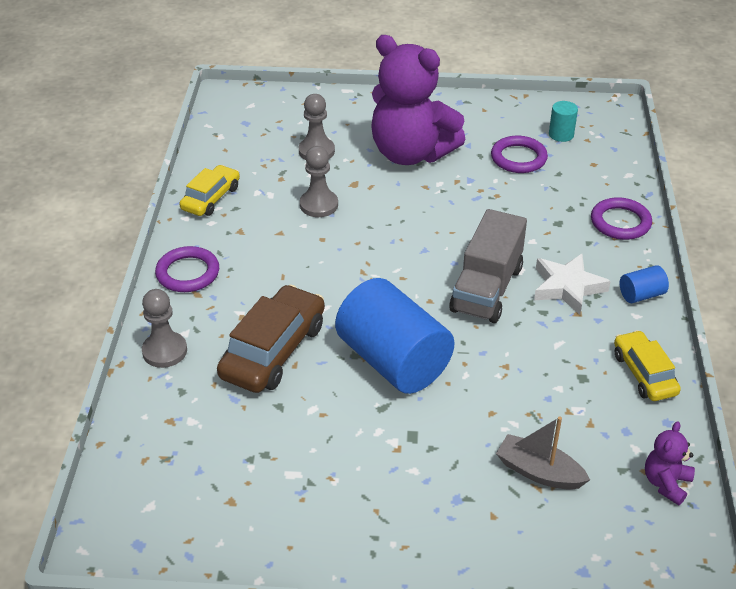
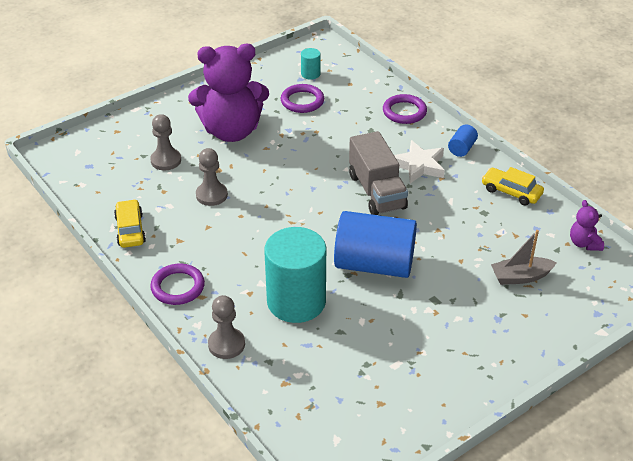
camera: 40 degrees left, 0 degrees up
(273, 351) = (296, 301): brown car -> turquoise cylinder

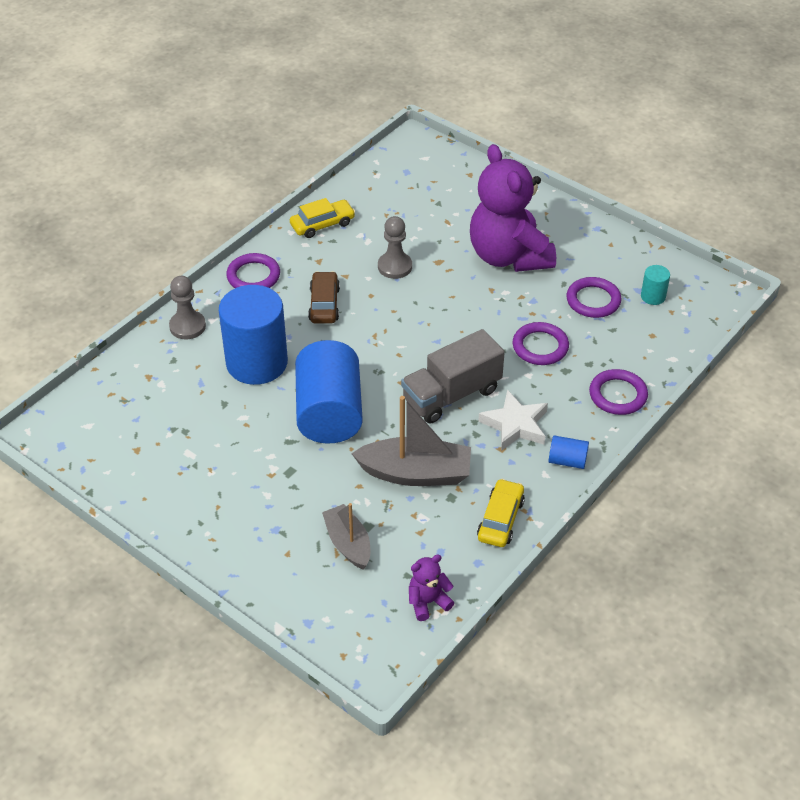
camera: 75 degrees right, 5 degrees up
(166, 160) = (437, 220): grey pawn -> none
(239, 246) = (324, 304): none -> brown car
(296, 301) = (257, 363): turquoise cylinder -> blue cylinder
(341, 136) = (540, 347): none -> purple ring
(455, 226) = (415, 473): none -> grey boat

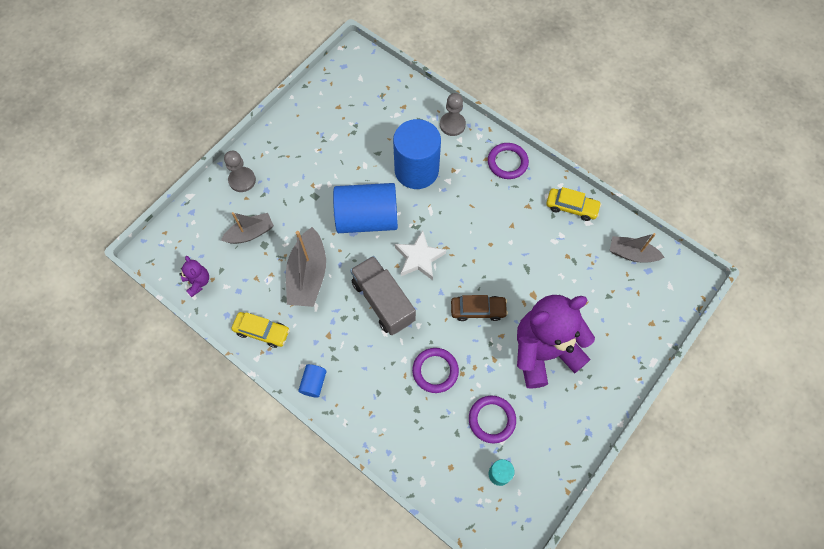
camera: 90 degrees right, 20 degrees up
(322, 224) = (571, 207): yellow car -> yellow car turned 45 degrees counterclockwise
(324, 304) = (478, 211): brown car -> brown car (478, 310)
(385, 182) = (631, 254): none -> grey boat
(395, 266) = (524, 261): grey pawn -> grey pawn (242, 180)
(515, 425) = (351, 346): white star -> white star (419, 258)
(618, 395) = (381, 429): purple ring -> none

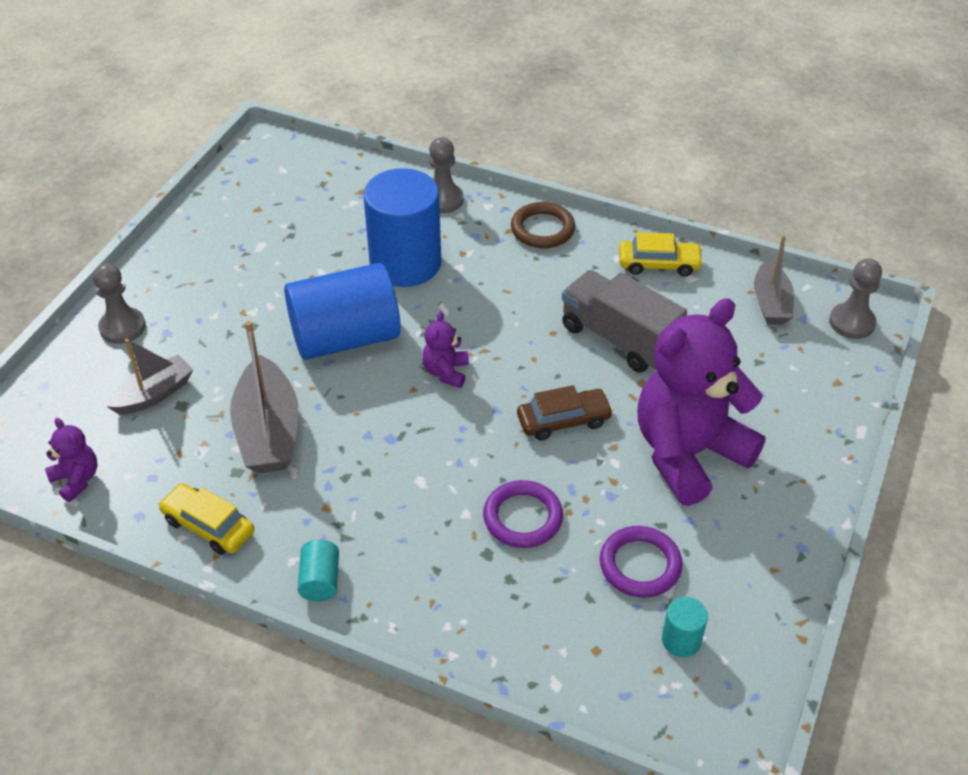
camera: 15 degrees left, 20 degrees down
(262, 331) = (208, 526): yellow car -> yellow car turned 150 degrees counterclockwise
(314, 383) = (320, 581): blue cylinder -> turquoise cylinder
(383, 301) = (405, 441): grey truck -> grey truck (619, 339)
(419, 258) = (446, 372): white star -> purple teddy bear
(507, 162) = (542, 229): purple ring -> brown ring
(631, 254) = (771, 303): grey boat -> grey boat turned 90 degrees counterclockwise
(677, 281) = (851, 322): none -> grey pawn

